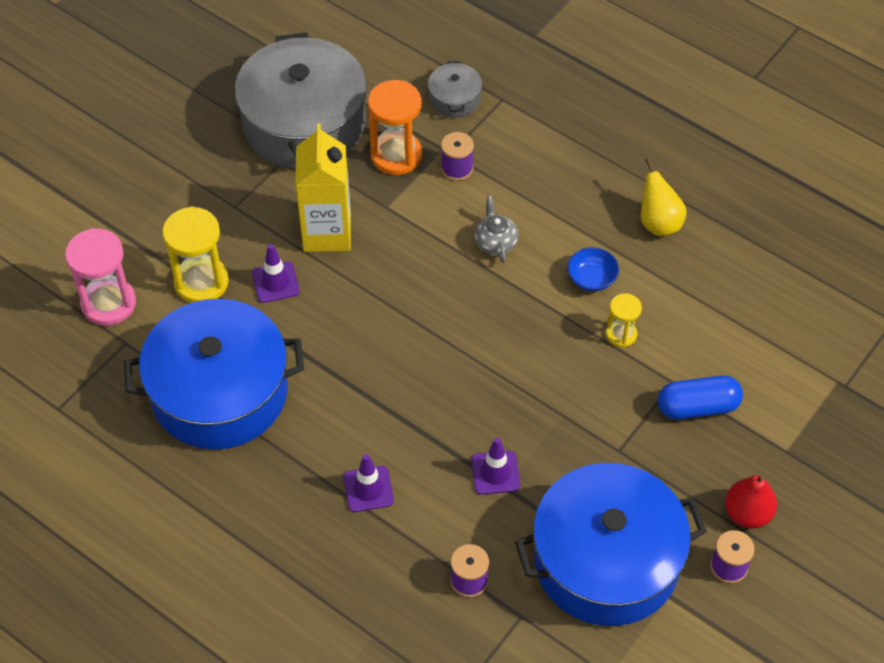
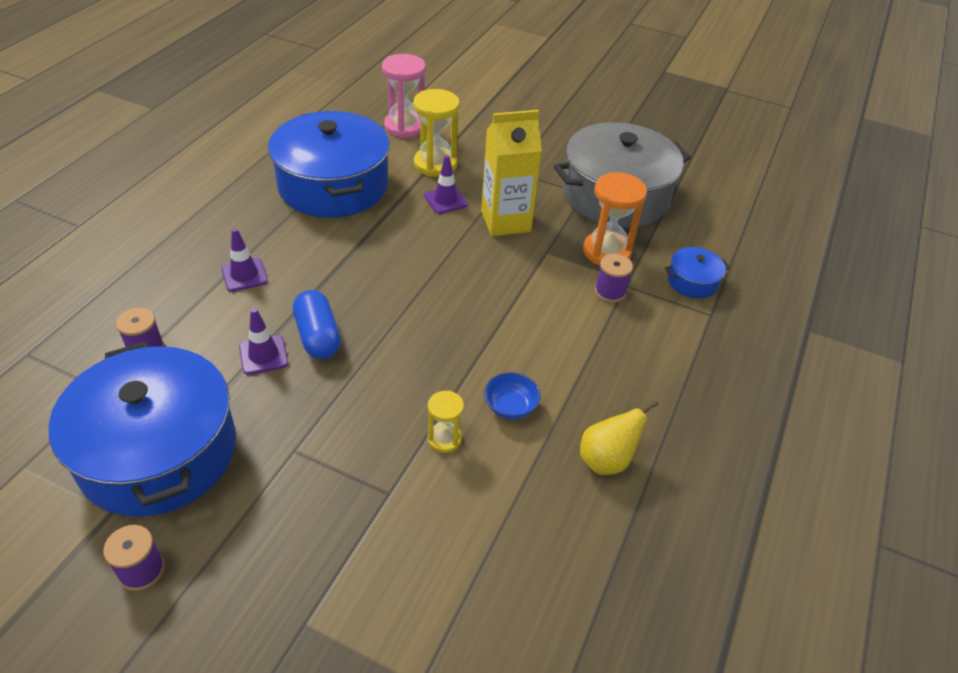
camera: 75 degrees right, 10 degrees down
(454, 99) = (692, 281): grey pot -> blue pot
(496, 242) = (532, 328): grey teapot -> none
(698, 407) = (359, 520): blue capsule -> blue capsule (318, 336)
(747, 513) = (213, 585): red pear -> none

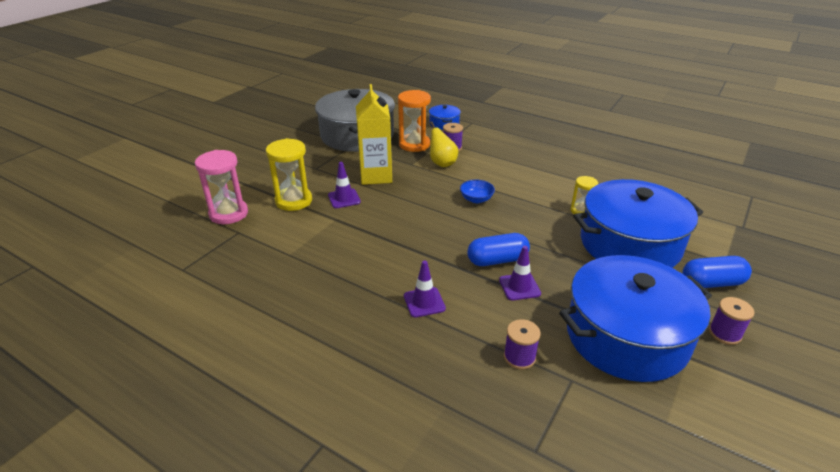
camera: 80 degrees left, 10 degrees down
(252, 586) = (712, 283): none -> blue capsule
(333, 185) = (306, 254): blue pot -> blue pot (629, 244)
(510, 407) = (551, 187): blue bowl -> blue bowl (476, 199)
(606, 460) = (582, 163): yellow pear -> yellow pear (442, 163)

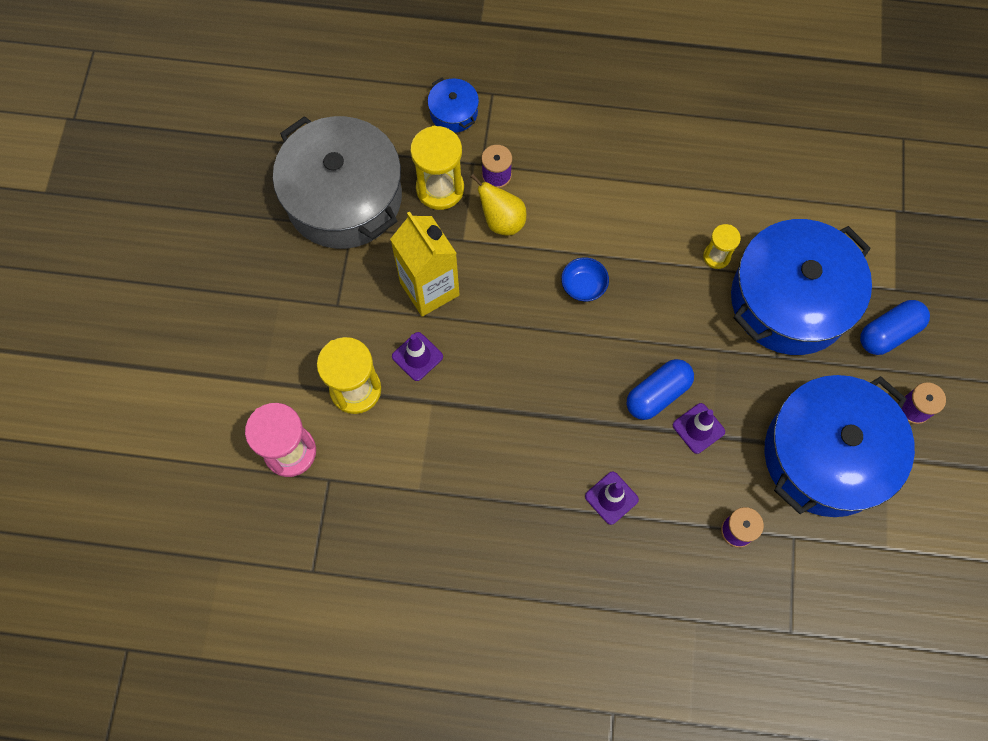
camera: 25 degrees left, 35 degrees up
(414, 144) = (440, 189): orange hourglass -> yellow hourglass

